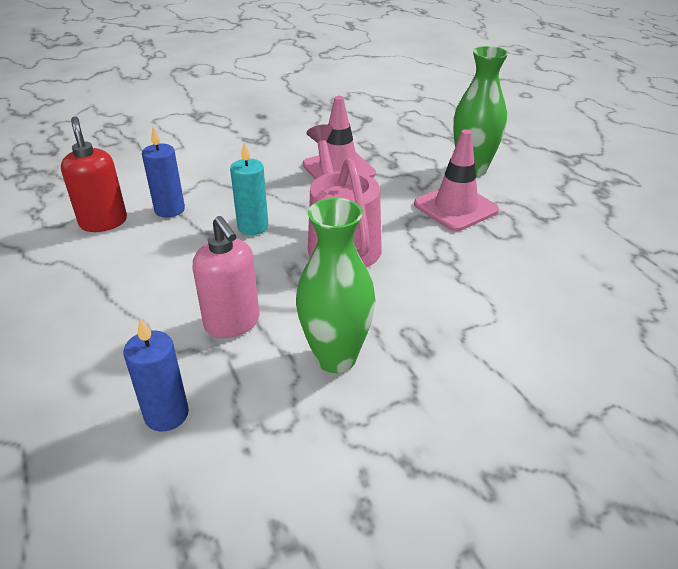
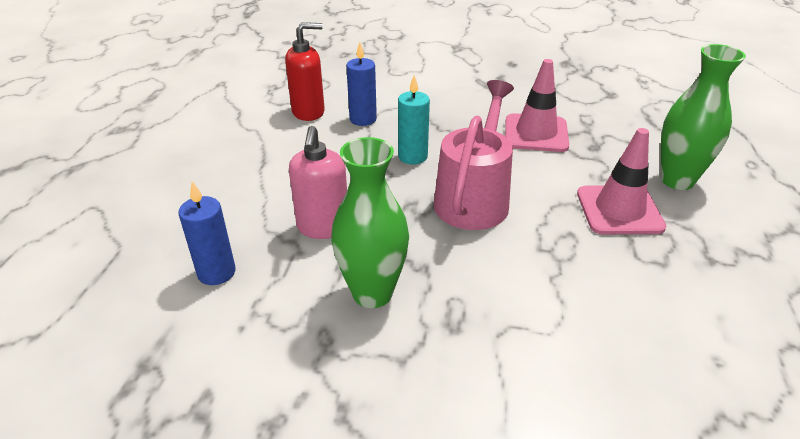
camera: 35 degrees right, 0 degrees up
(103, 222) = (308, 112): red soap dispenser -> red soap dispenser turned 60 degrees clockwise

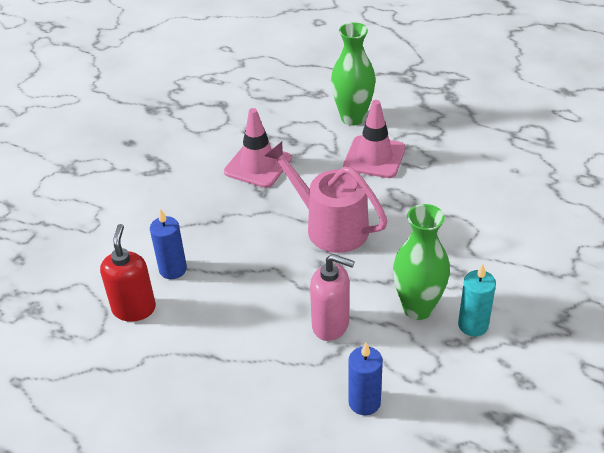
camera: 70 degrees left, 5 degrees up
(412, 156) = (255, 248): turquoise candle -> turquoise candle (473, 325)

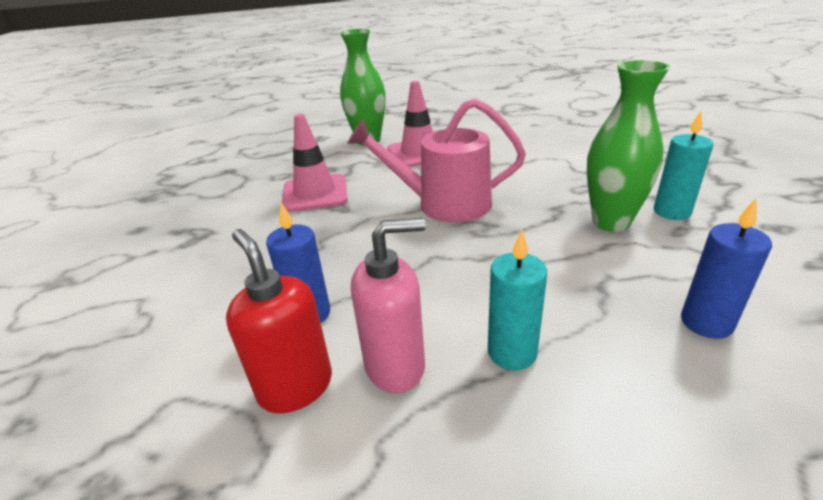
camera: 35 degrees left, 10 degrees down
(245, 353) = (512, 352): none -> turquoise candle
(331, 325) = (560, 273): pink soap dispenser -> pink soap dispenser (395, 366)

